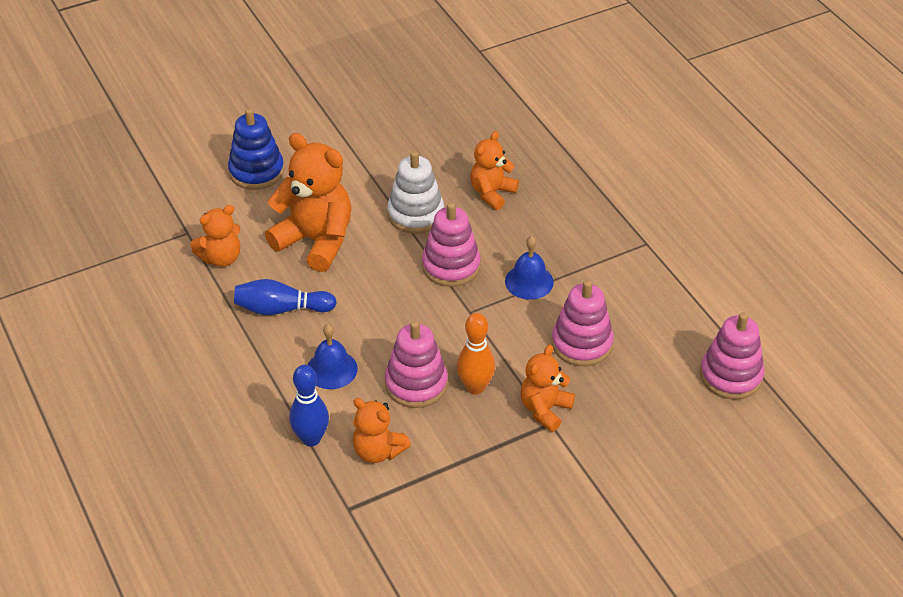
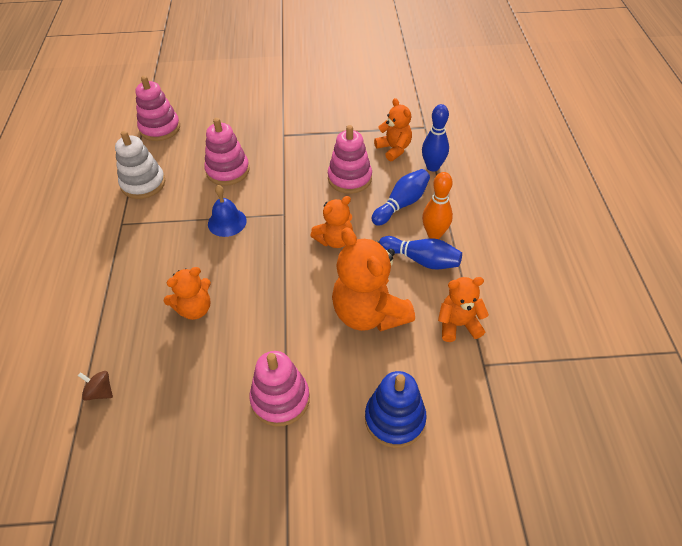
camera: 155 degrees left, 5 degrees up
(331, 369) = (401, 204): blue bell -> blue bowling pin
(415, 214) = (271, 310): white stacking toy -> white stacking toy (143, 184)
(451, 266) = (274, 253): pink stacking toy -> pink stacking toy (280, 399)
(475, 387) = (313, 166): orange bowling pin -> orange bowling pin (434, 234)
(519, 116) = (100, 392): none -> brown spinning top
(545, 409) = (280, 142): orange teddy bear -> orange teddy bear (334, 240)

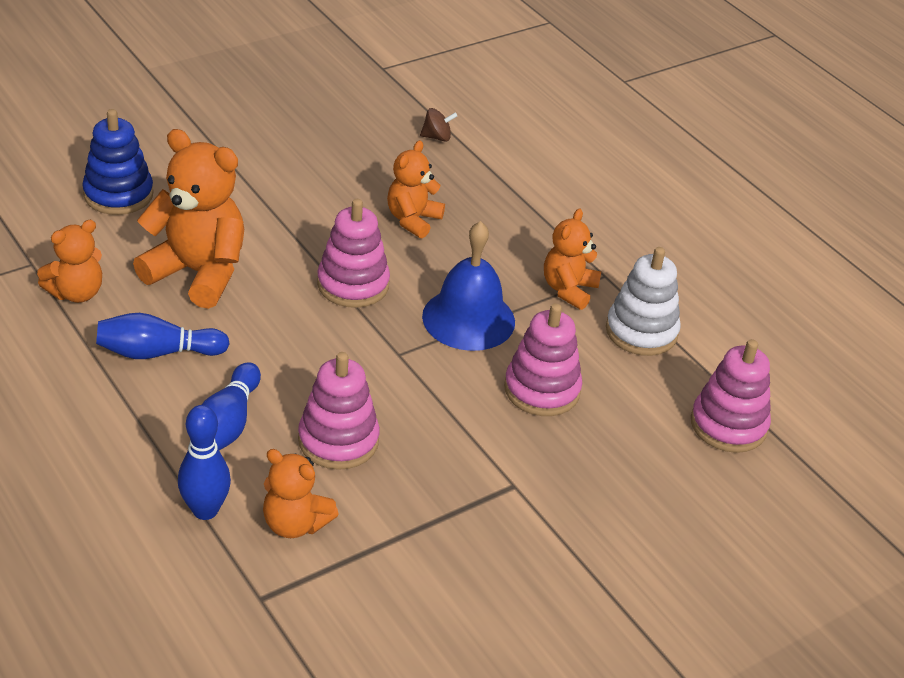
camera: 145 degrees right, 10 degrees down
(227, 222) = (468, 319): blue bell -> blue bell, size x1.55
(280, 399) = (250, 178): pink stacking toy -> pink stacking toy (353, 284)
(334, 240) = (298, 341): orange teddy bear -> orange teddy bear (568, 289)
(434, 234) = (153, 394): orange bowling pin -> none

